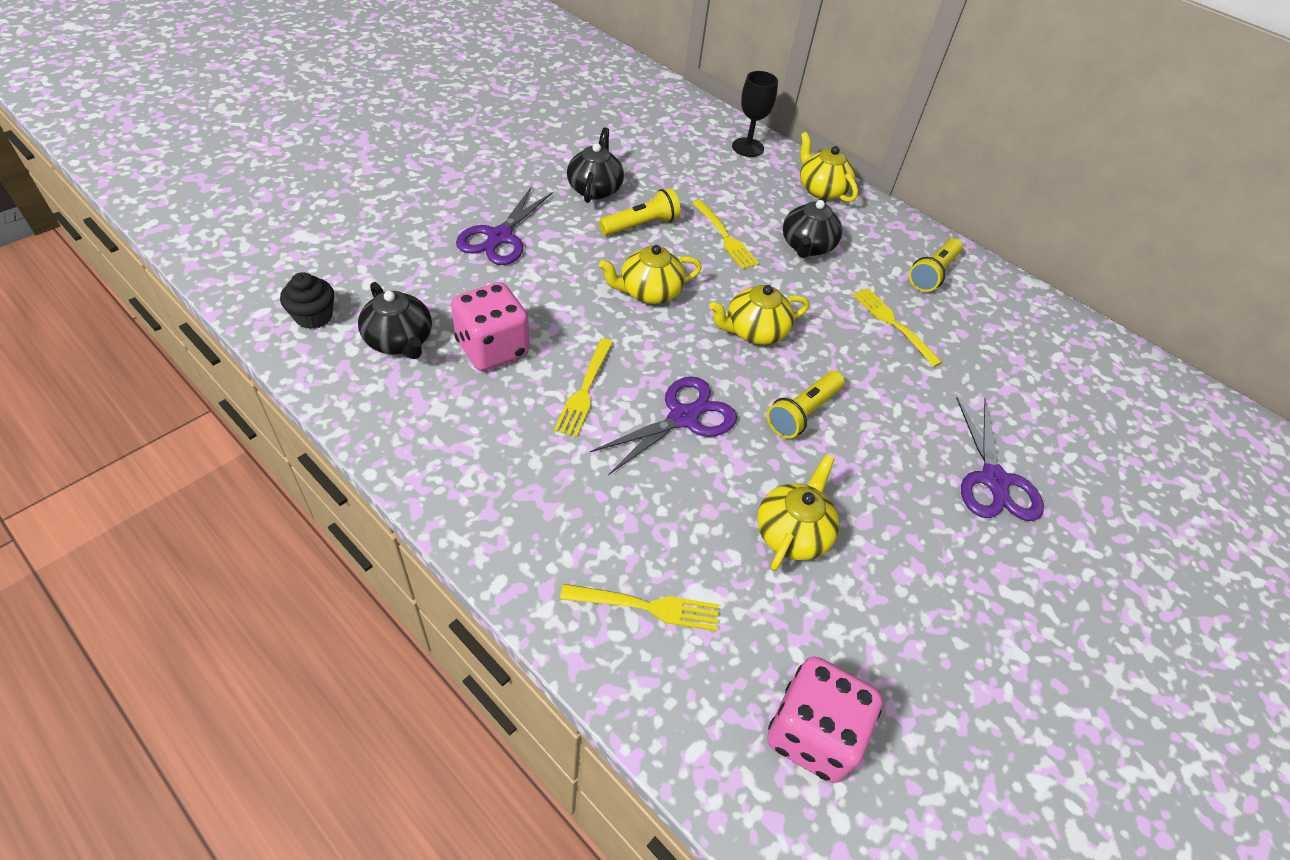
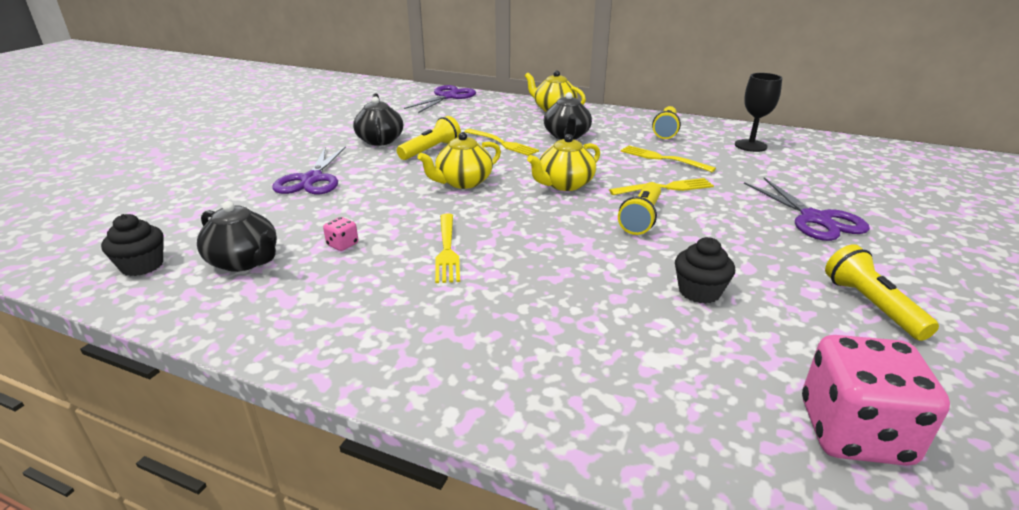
camera: 15 degrees left, 20 degrees down
(492, 348) = (342, 245): pink dice -> pink dice, size x0.42
(646, 606) = (616, 384): yellow fork -> yellow fork (665, 188)
(683, 418) = (547, 245): purple scissors -> purple scissors (447, 97)
(747, 147) = (485, 101): black goblet -> black goblet (750, 146)
(792, 533) = (699, 291): yellow teapot -> black cupcake
(950, 614) = (871, 305): none -> yellow flashlight

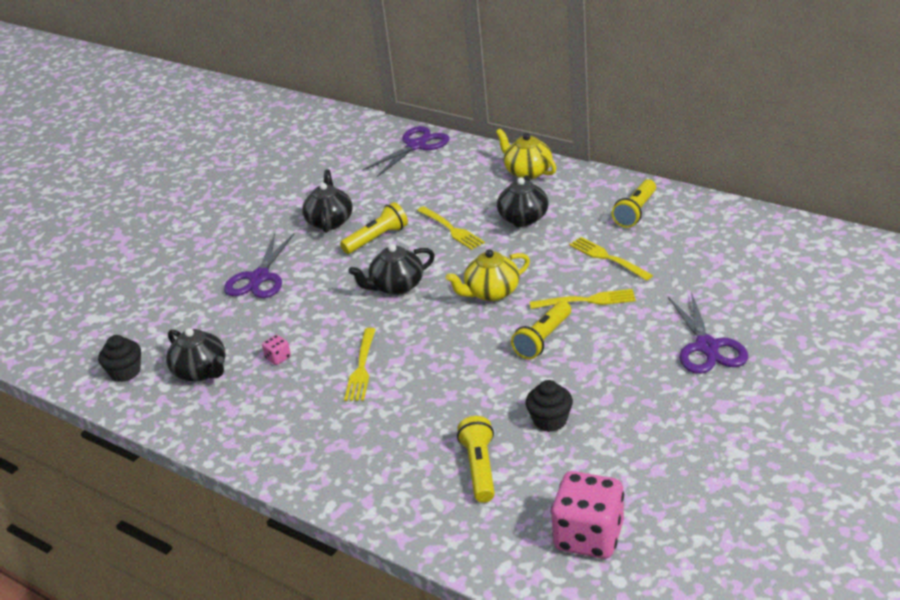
camera: 15 degrees right, 5 degrees up
(463, 182) = (396, 286): yellow teapot -> black teapot
(750, 146) = (715, 240): black goblet -> none
(871, 305) = (683, 441): yellow flashlight -> yellow flashlight (480, 468)

